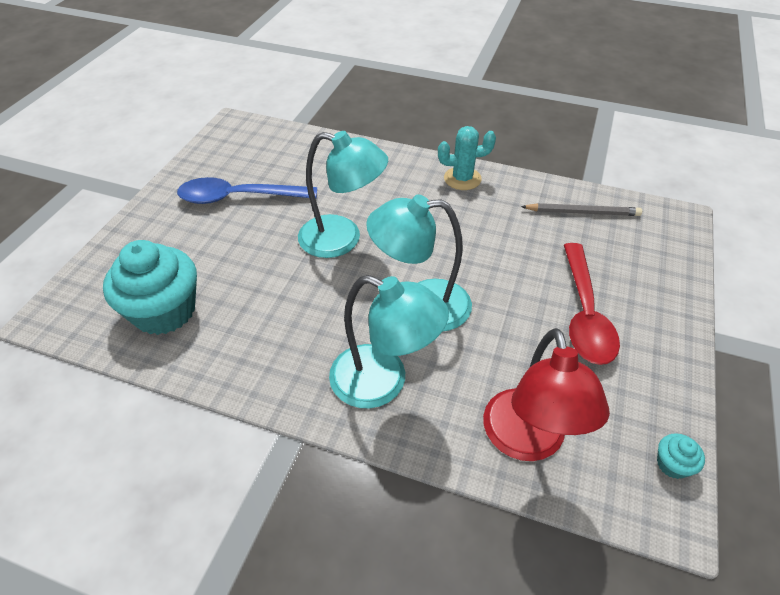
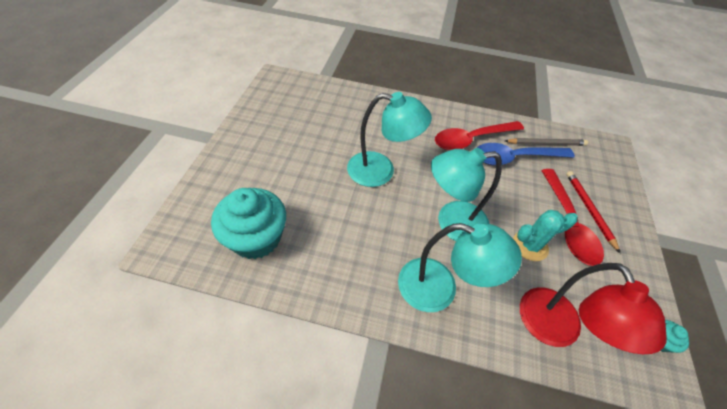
camera: 10 degrees left, 5 degrees up
(239, 197) = (294, 138): blue spoon -> blue spoon (514, 158)
(462, 179) = (456, 119): turquoise cactus -> turquoise cactus (530, 245)
(477, 204) = (472, 139): none -> red spoon
(621, 298) = (589, 210): none -> red pencil

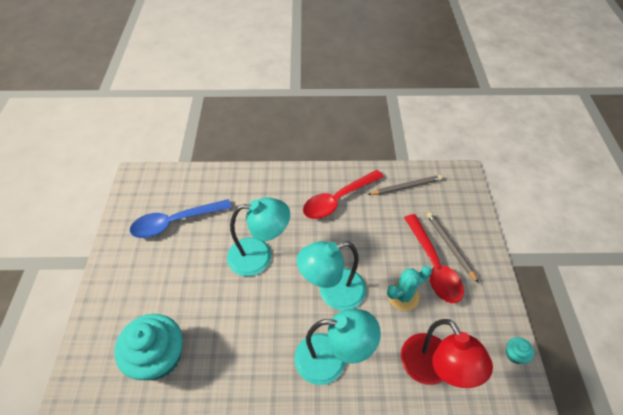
camera: 10 degrees left, 0 degrees up
(514, 158) = (379, 209): blue spoon -> blue spoon (175, 222)
(589, 210) = (450, 246): red pencil -> grey pencil

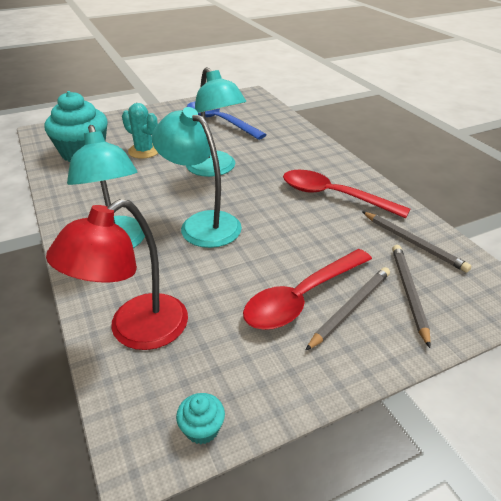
camera: 65 degrees right, 15 degrees down
(403, 296) = (232, 279): turquoise cactus -> turquoise cactus (144, 151)
(447, 213) = (409, 293): none -> grey pencil

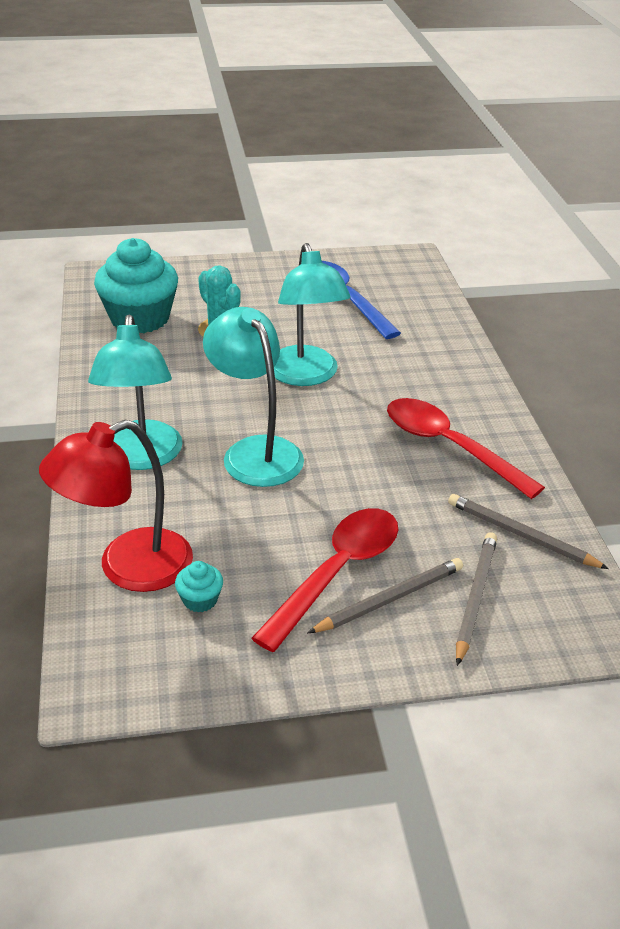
camera: 15 degrees right, 0 degrees up
(202, 428) = (160, 685): turquoise cupcake -> turquoise cupcake (200, 600)
(302, 297) = (337, 573): red spoon -> red spoon turned 150 degrees clockwise
(413, 243) = (521, 535): grey pencil -> grey pencil turned 150 degrees clockwise

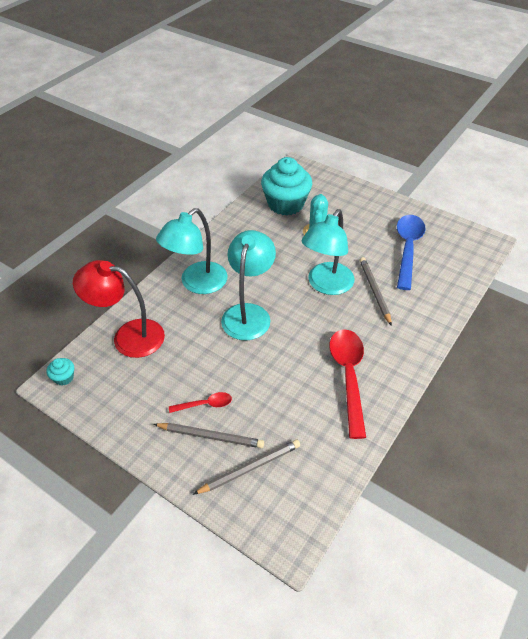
camera: 45 degrees right, 10 degrees up
(200, 600) = (136, 373): turquoise cupcake -> turquoise cupcake (64, 377)
(337, 573) = (205, 404): red spoon -> red spoon, size x0.49
(521, 535) = (319, 454): grey pencil -> grey pencil (374, 291)

